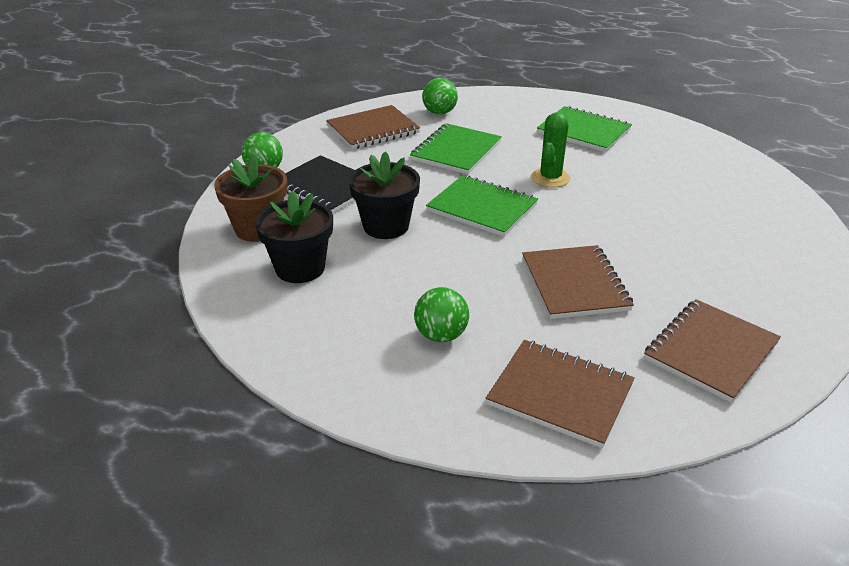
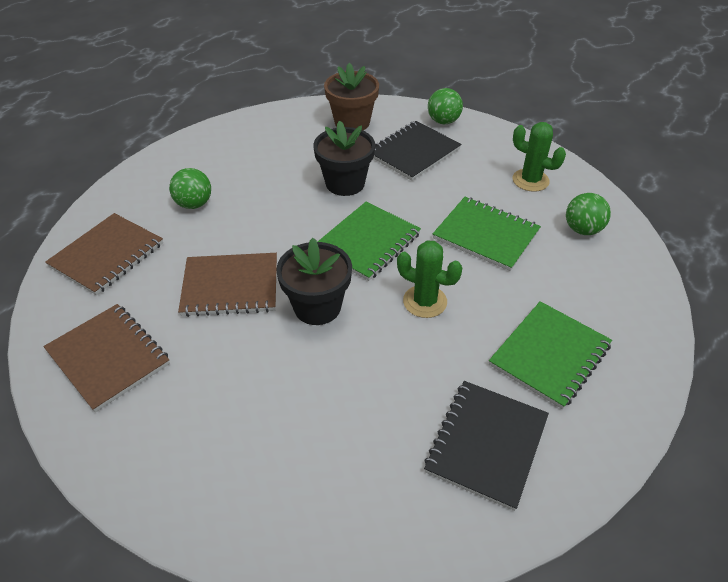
camera: 95 degrees right, 10 degrees up
(300, 268) = (295, 142): black flower pot -> black flower pot (317, 307)
(373, 130) = (530, 180): brown notebook -> green cactus
(675, 155) = (486, 444): none -> black notebook

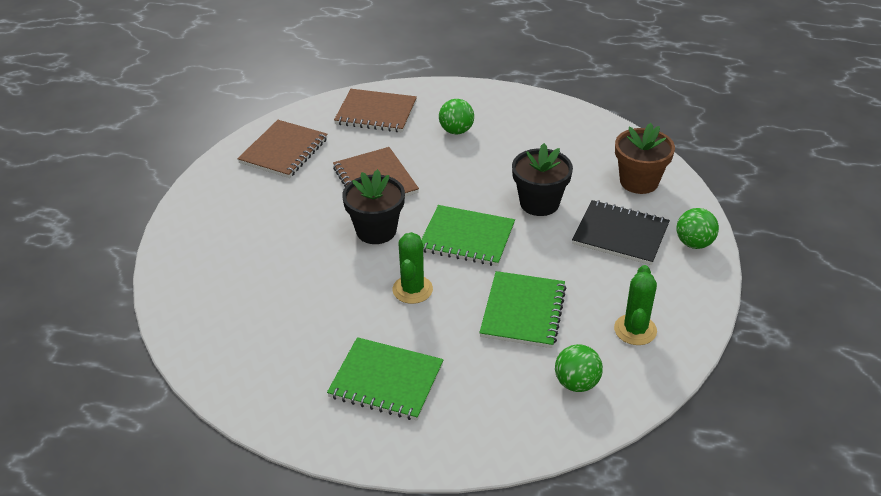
camera: 70 degrees right, 5 degrees down
(486, 444) = (278, 356): black notebook -> none

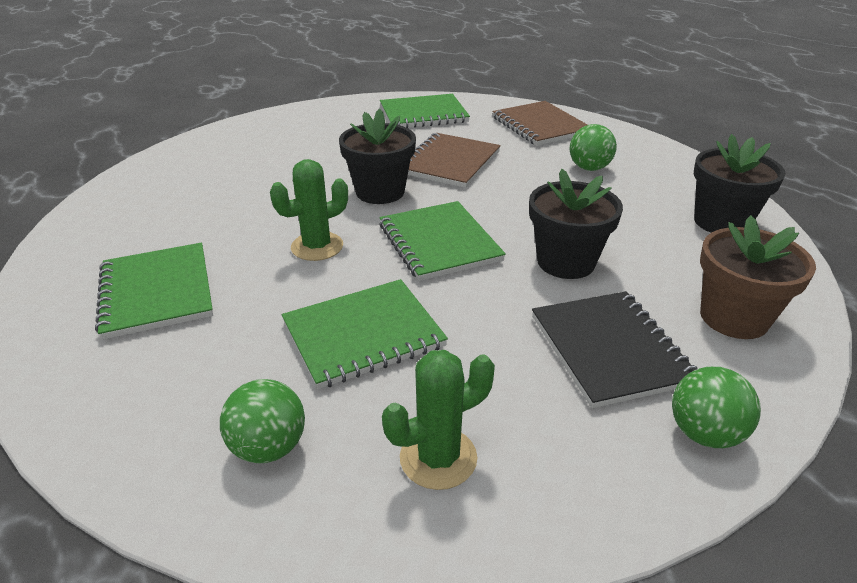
camera: 50 degrees right, 5 degrees down
(284, 151) = (423, 114): brown notebook -> green notebook
(566, 127) = (721, 222): none -> black flower pot

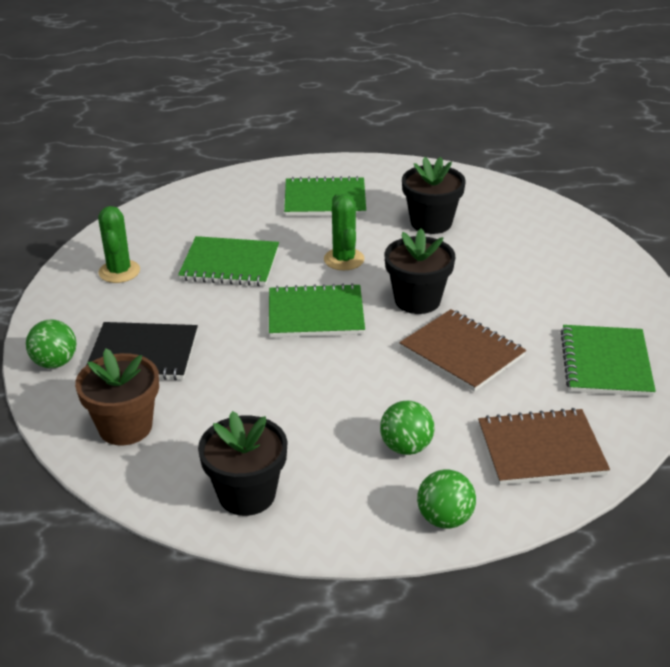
camera: 110 degrees right, 0 degrees up
(269, 447) = (167, 227): green ball -> green ball (445, 519)
(363, 335) = (230, 264): green notebook -> green notebook turned 75 degrees counterclockwise
(566, 262) = (249, 369): black flower pot -> black flower pot (431, 223)

